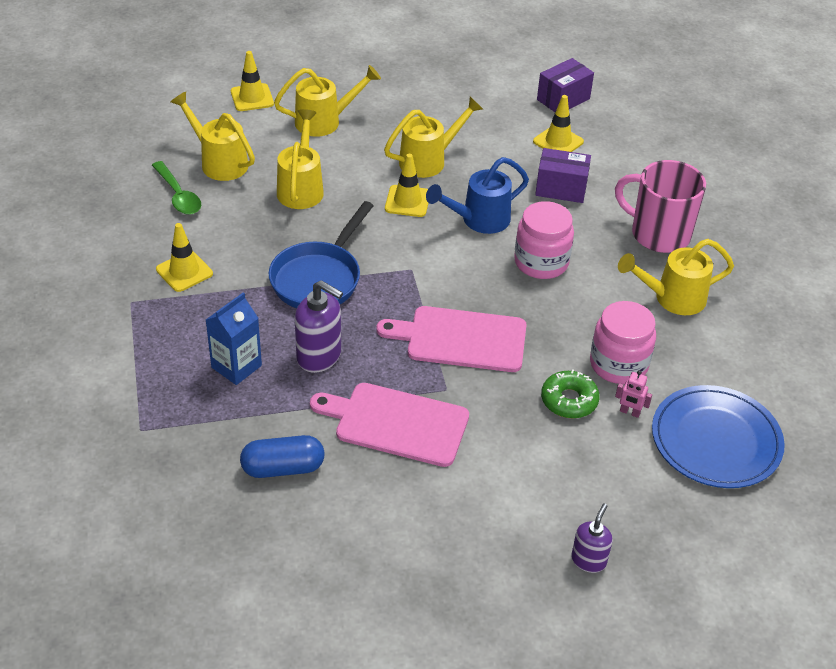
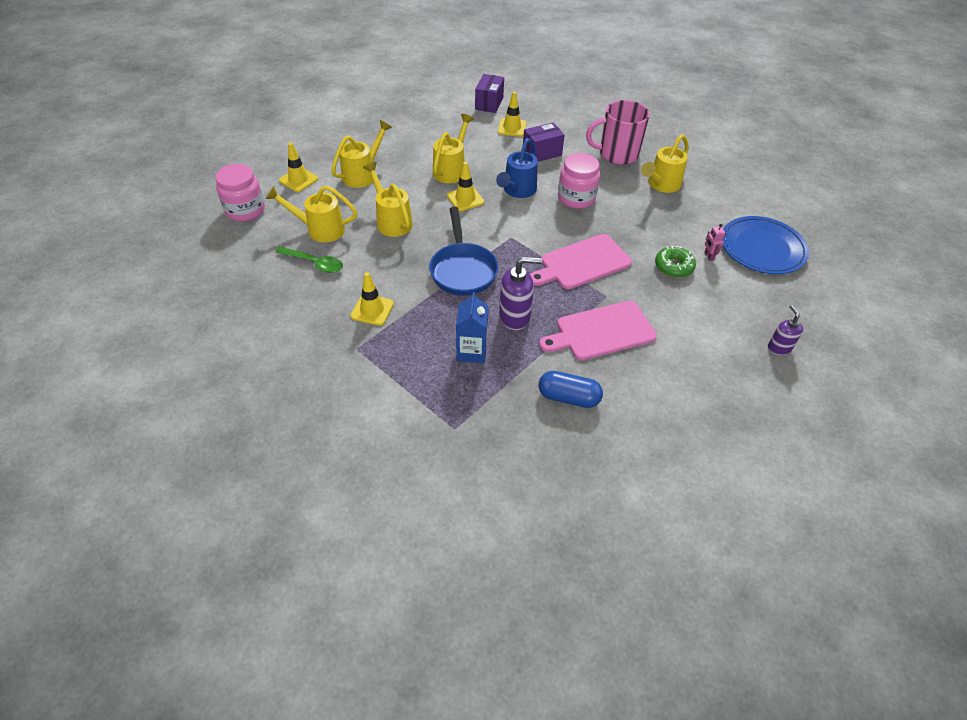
camera: 35 degrees left, 5 degrees up
(283, 468) = (568, 397): blue capsule -> blue capsule turned 60 degrees clockwise
(618, 364) = (675, 233): pink jar -> pink jar (245, 210)
(629, 412) = (708, 256): pink robot -> pink robot turned 90 degrees clockwise

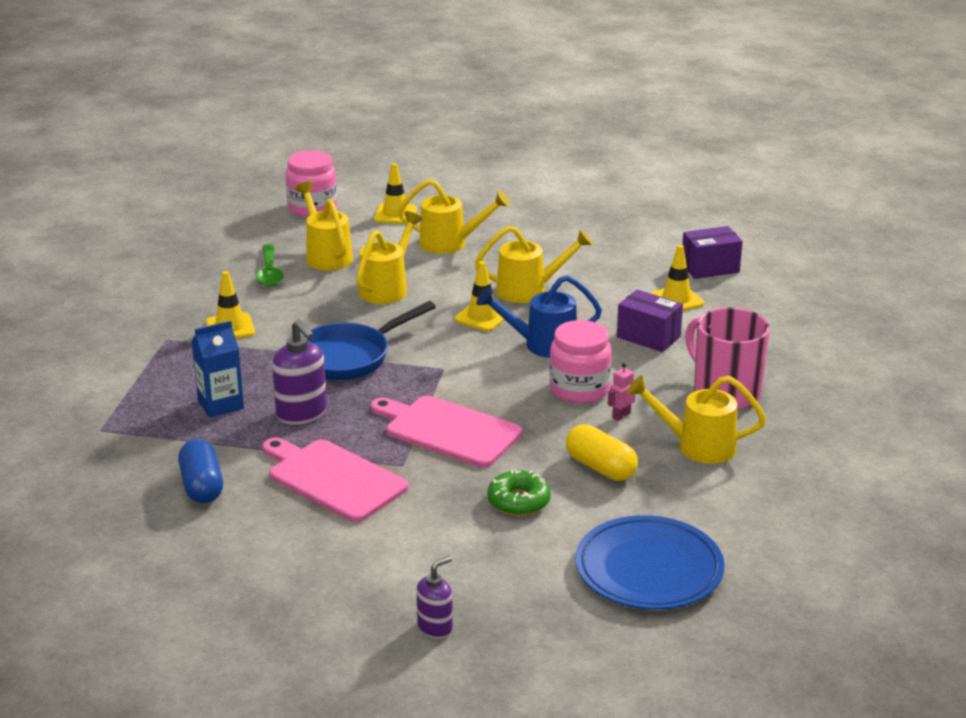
camera: 60 degrees right, 20 degrees down
(660, 224) = (600, 467): none -> yellow capsule
(708, 256) = (574, 525): pink robot -> pink robot (621, 415)

